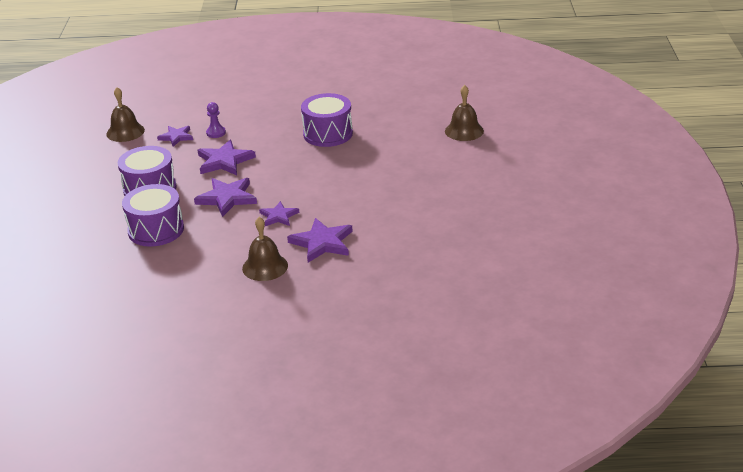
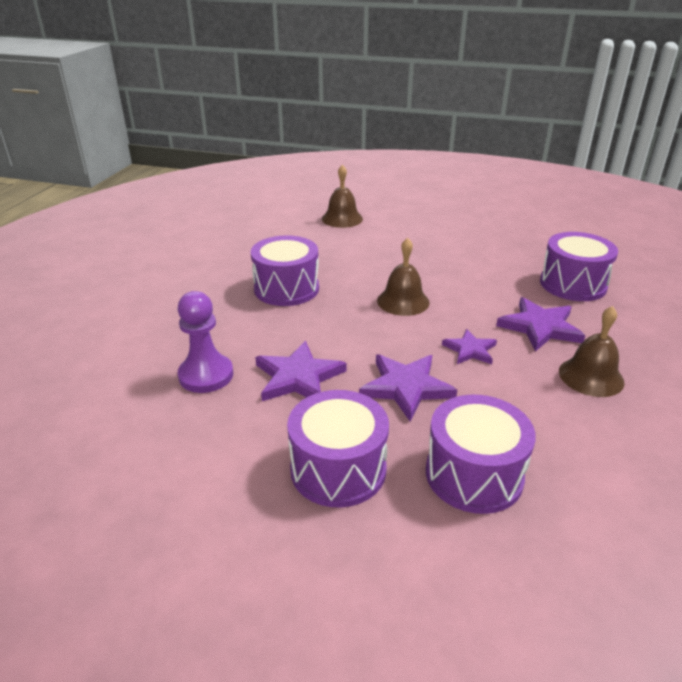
camera: 75 degrees left, 0 degrees up
(125, 132) = (105, 483): brown bell -> brown bell (403, 301)
(176, 137) = (183, 418): purple star -> none
(216, 133) = (206, 375): purple pawn -> purple pawn, size x1.71
(402, 255) = (573, 284): none -> purple drum

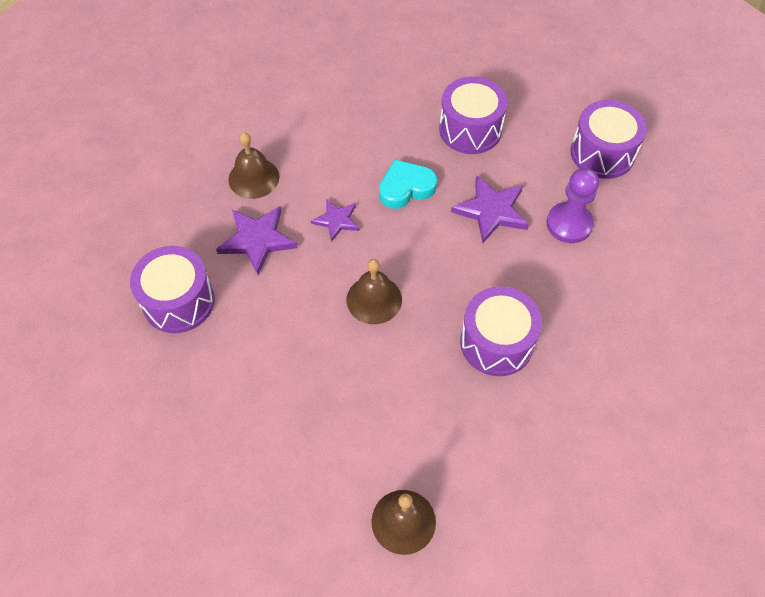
camera: 170 degrees left, 25 degrees up
(406, 387) = (406, 188): purple star -> turquoise heart
(474, 474) = (384, 114): purple drum -> purple drum (602, 153)

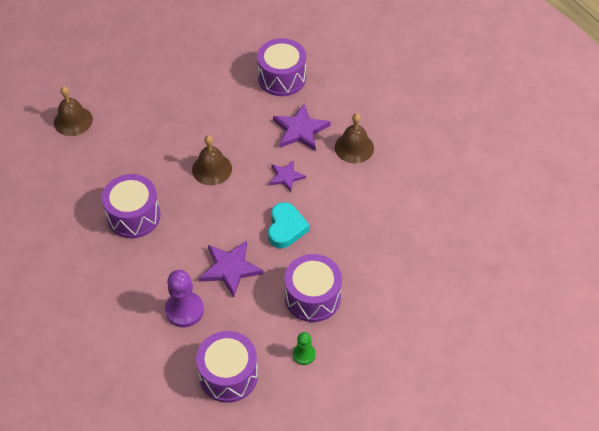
camera: 120 degrees right, 5 degrees down
(534, 109) = (304, 354): none -> green pawn

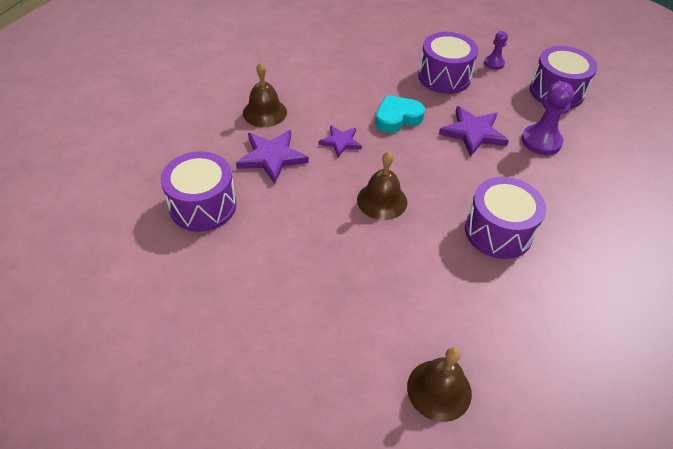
camera: 125 degrees left, 5 degrees down
(304, 354) = (494, 63): green pawn -> purple pawn

